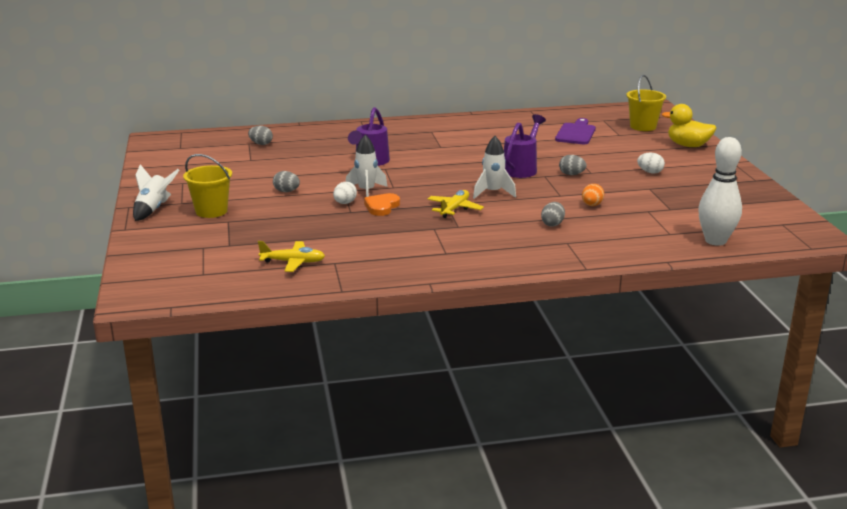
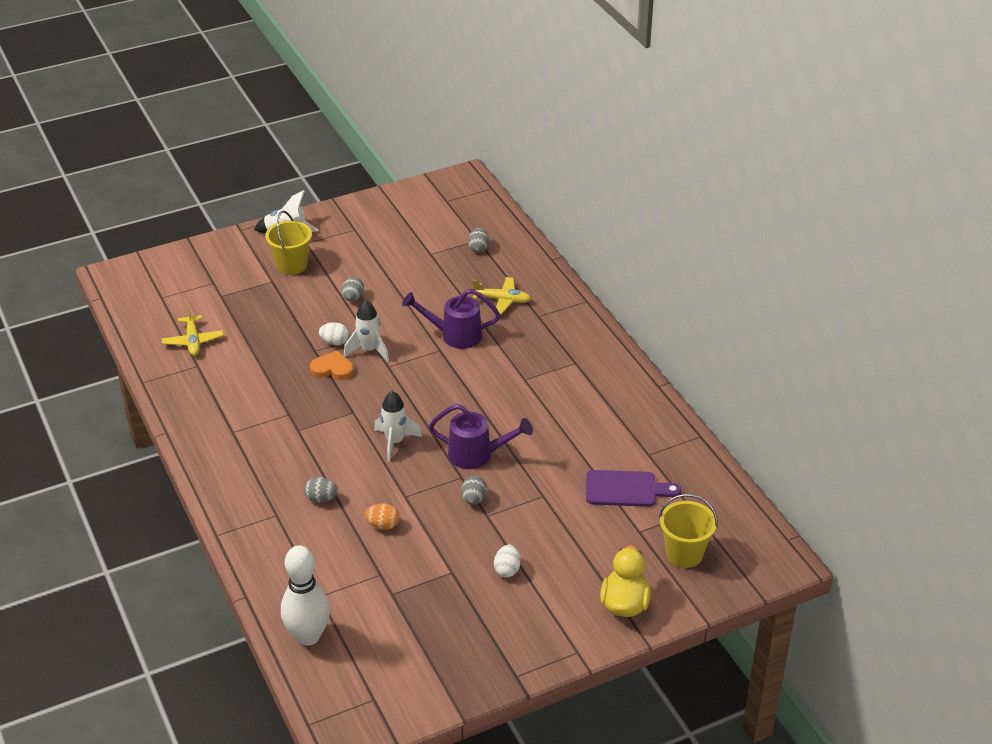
camera: 75 degrees right, 15 degrees up
(454, 209) = (341, 420): yellow plane -> yellow plane (502, 300)

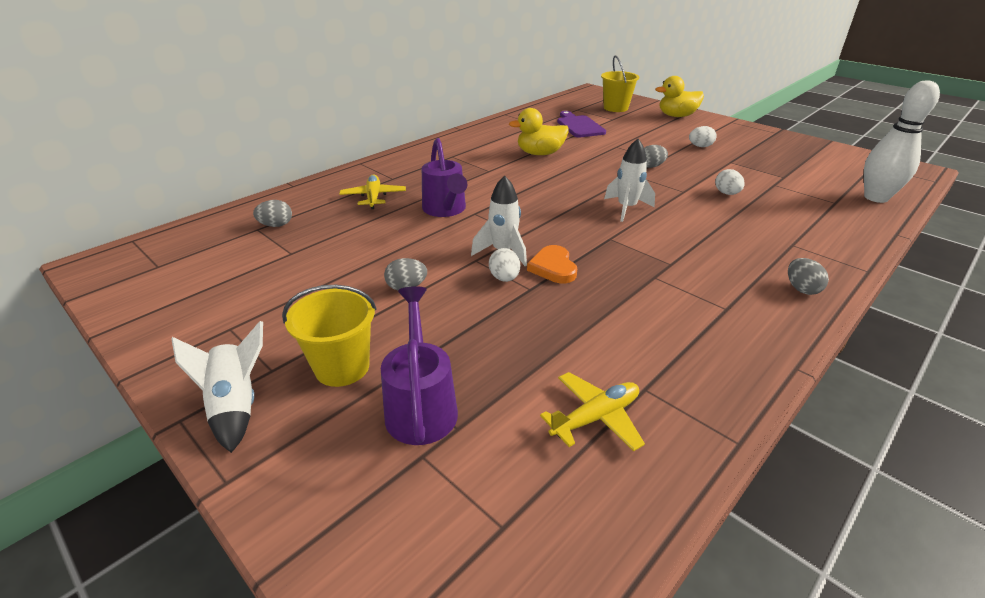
camera: 110 degrees left, 5 degrees down
(321, 499) = (740, 227): grey egg -> grey egg (801, 289)
(383, 525) = (726, 193): orange egg -> white egg
(477, 455) = (601, 173): purple watering can -> purple watering can (421, 405)
(551, 427) = (540, 154): none -> yellow duck

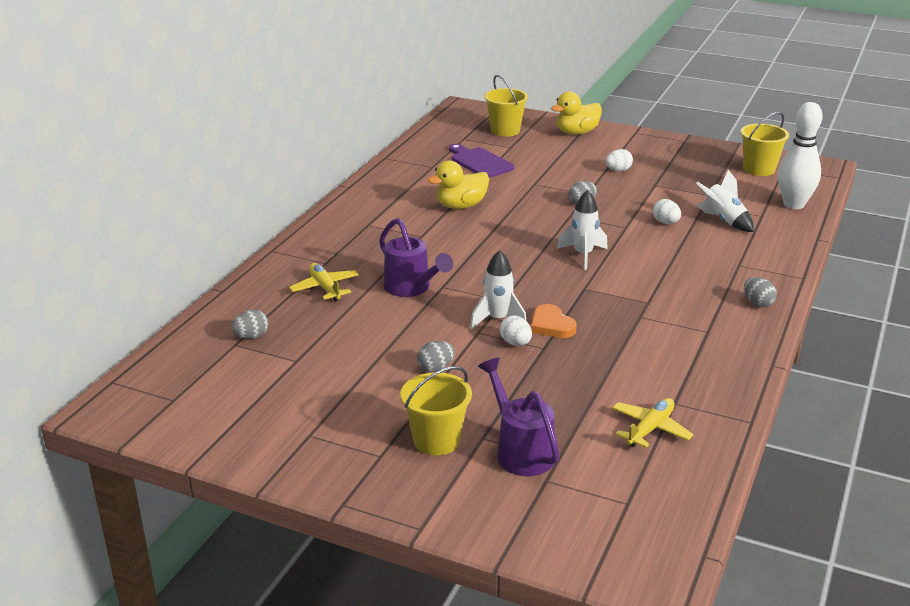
camera: 20 degrees left, 5 degrees down
(236, 406) = (377, 485): white rocket -> white rocket (723, 221)
(845, 163) = (759, 169): none -> yellow bucket

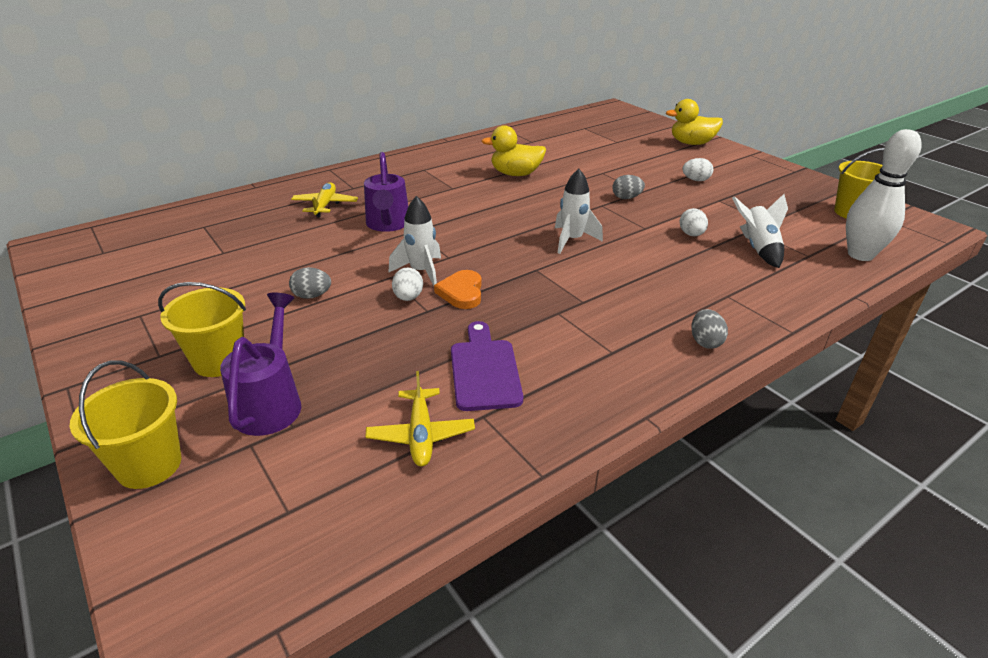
camera: 30 degrees right, 5 degrees up
(251, 336) = (222, 224): grey egg -> none
(479, 162) = (575, 147): purple cutting board -> purple cutting board (484, 370)
(505, 130) = (628, 129): yellow bucket -> yellow bucket (149, 465)
(650, 429) = (421, 434): yellow plane -> yellow plane turned 105 degrees clockwise

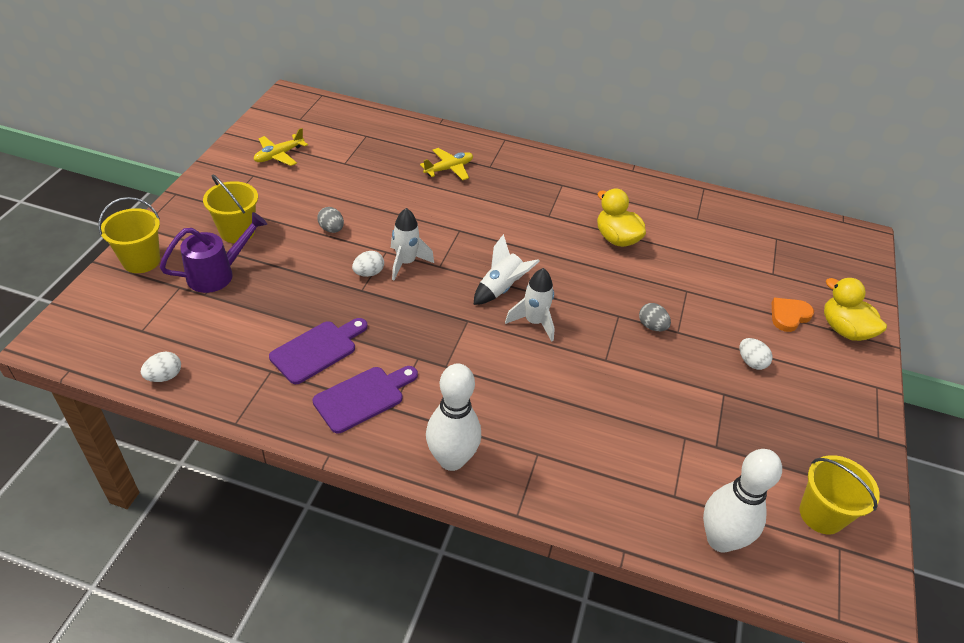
camera: 50 degrees right, 10 degrees up
(388, 224) = (454, 213): purple watering can -> none
(421, 434) = (234, 351): yellow plane -> yellow plane (279, 155)
(461, 292) = (398, 296): orange heart -> orange heart (789, 316)
(582, 364) = (363, 397): none -> purple cutting board
(691, 234) = (626, 395): white egg -> white egg (164, 376)
(705, 342) = (451, 459): grey egg -> white bowling pin
(757, 249) = (647, 452): white rocket -> white rocket (501, 289)

